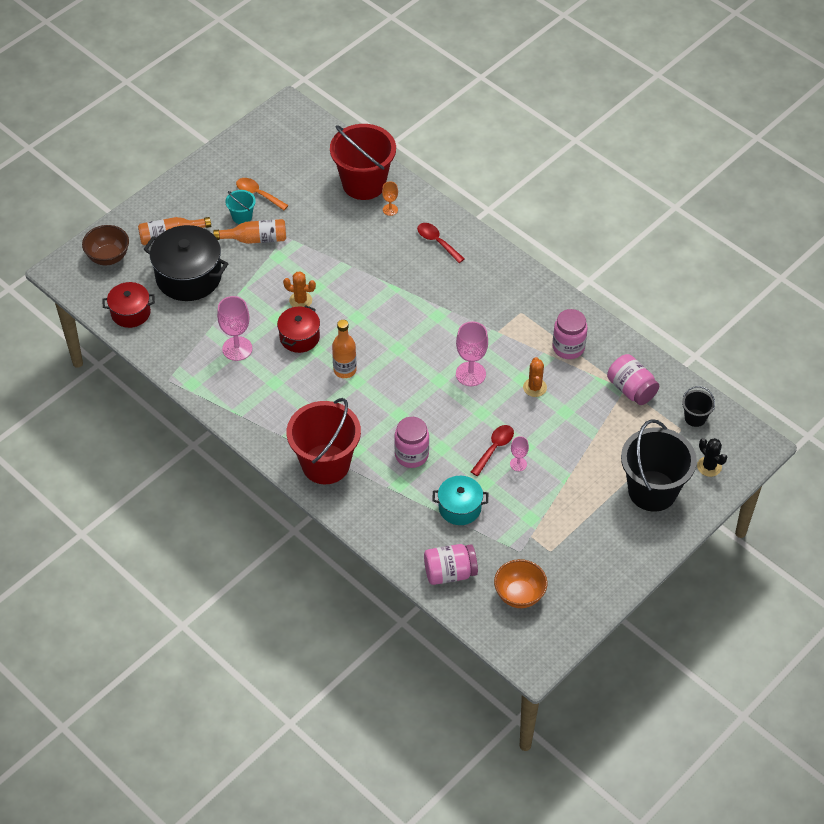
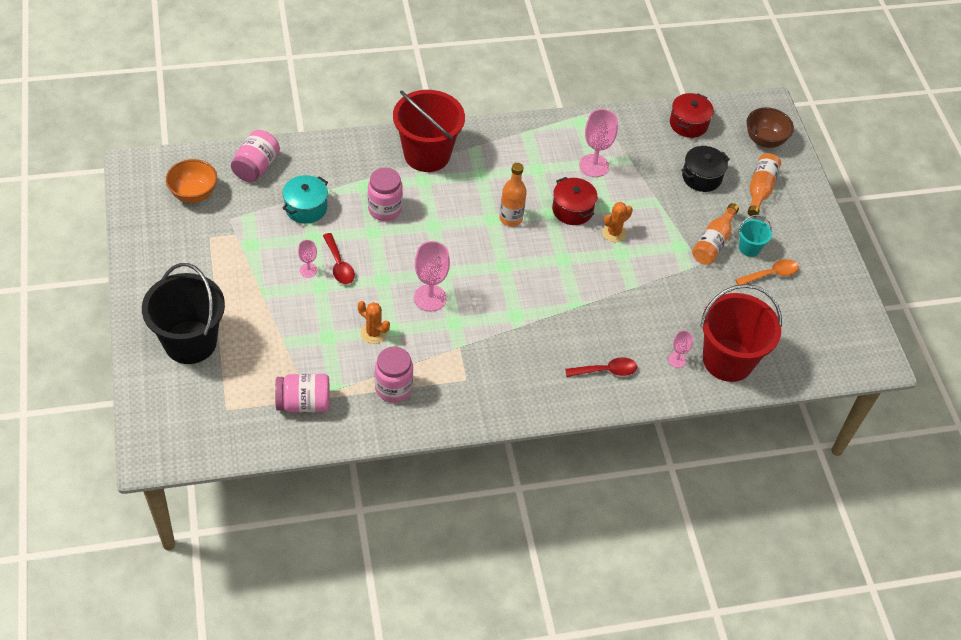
camera: 120 degrees right, 0 degrees up
(188, 276) = (701, 177): black pot -> black pot, size x0.59
(390, 210) = (677, 360): orange goblet -> pink goblet
(695, 418) = (227, 430): black bucket -> none
(709, 466) = (169, 401): black cactus -> none

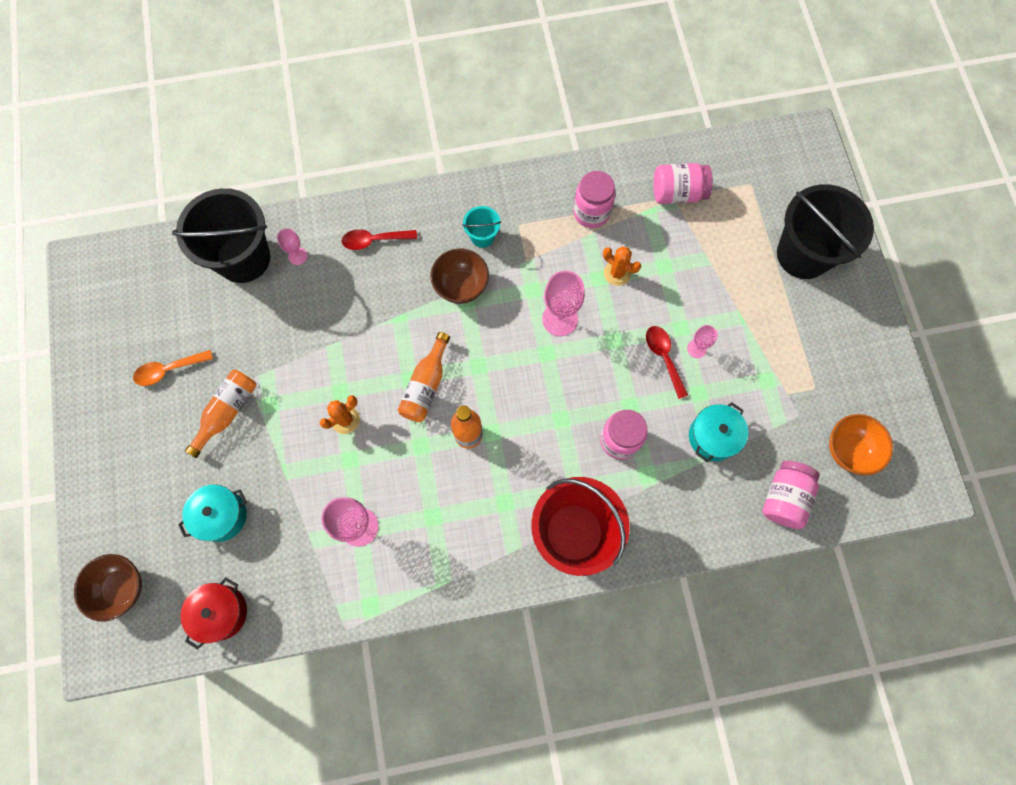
camera: 175 degrees left, 20 degrees up
(521, 328) = (461, 286): none -> brown bowl
(572, 210) = (392, 452): red pot -> none
(701, 177) = (221, 516): black pot -> turquoise pot
(727, 360) = (243, 258): red bucket -> black bucket
(749, 248) = (185, 406): turquoise bucket -> turquoise bucket (482, 236)
(760, 189) = (149, 499): orange bottle -> orange bottle (426, 385)

